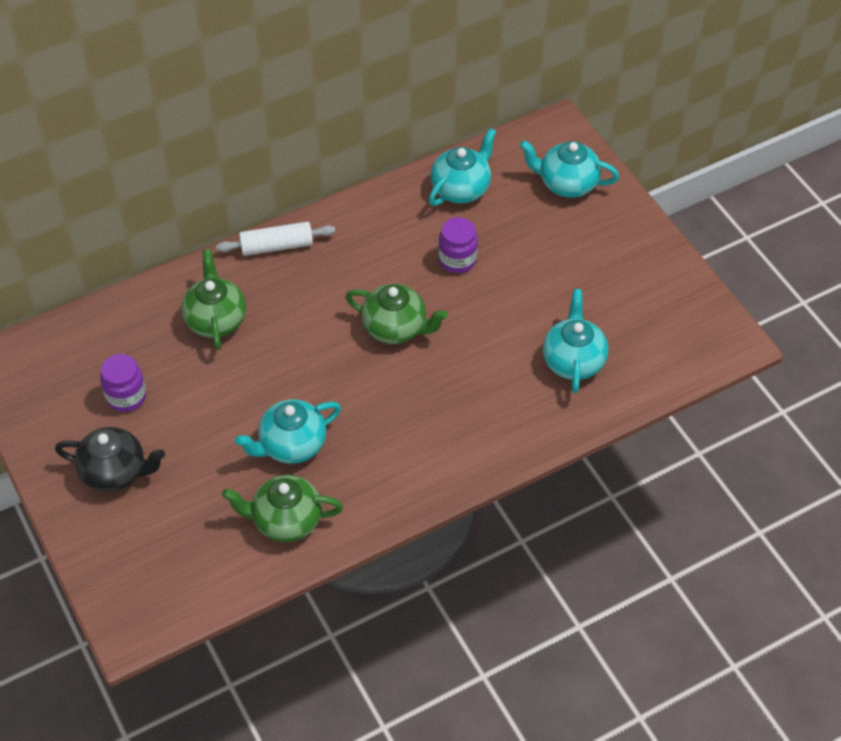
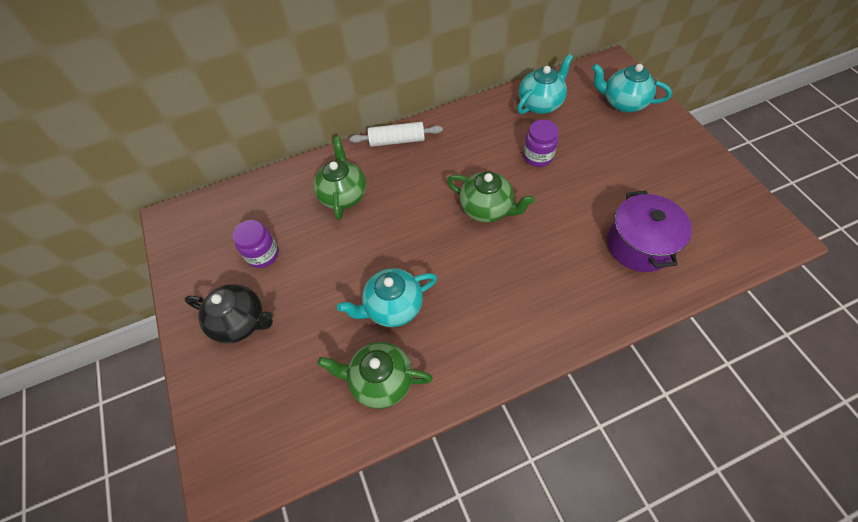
camera: 10 degrees right, 5 degrees up
(573, 361) = (639, 245): turquoise teapot -> purple pot

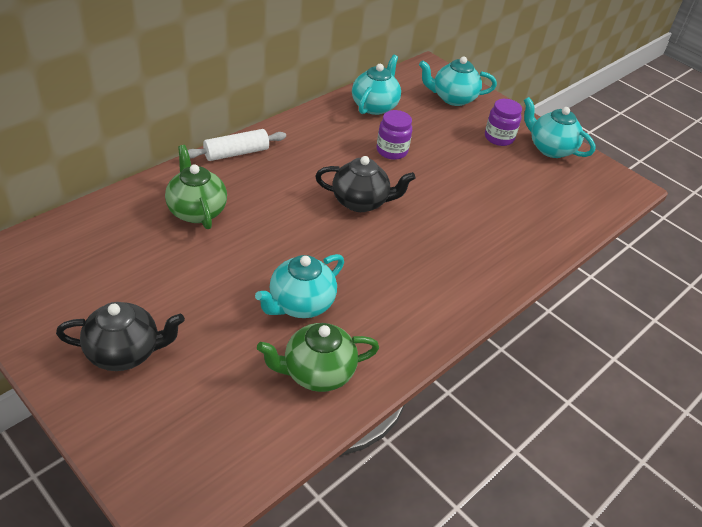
camera: 30 degrees left, 15 degrees down
(263, 255) = (123, 282): purple jar -> purple jar (499, 138)
(487, 209) = (361, 202): green teapot -> black teapot
(639, 245) = (517, 211): purple pot -> none
(707, 175) = (550, 149): none -> turquoise teapot

